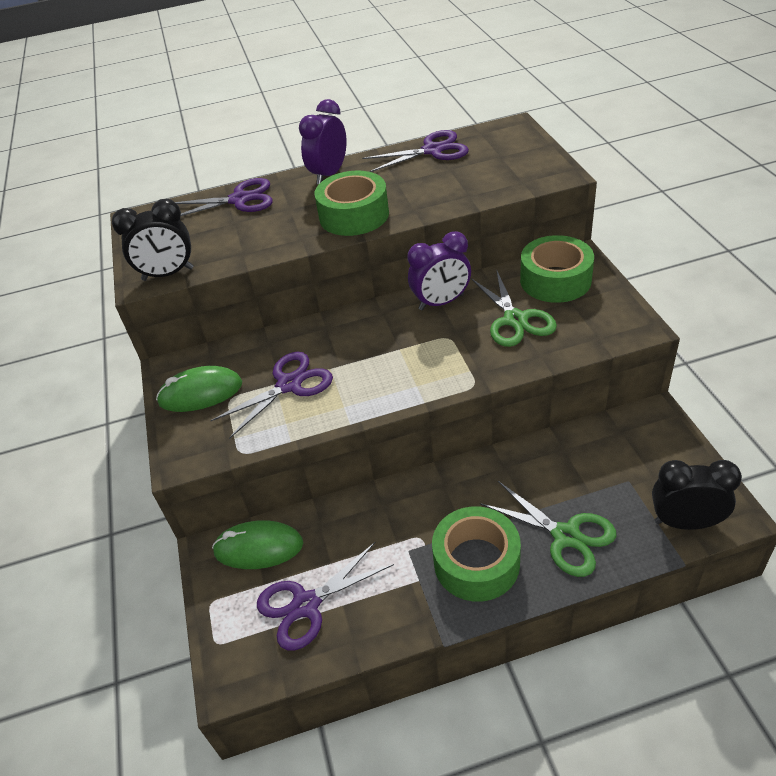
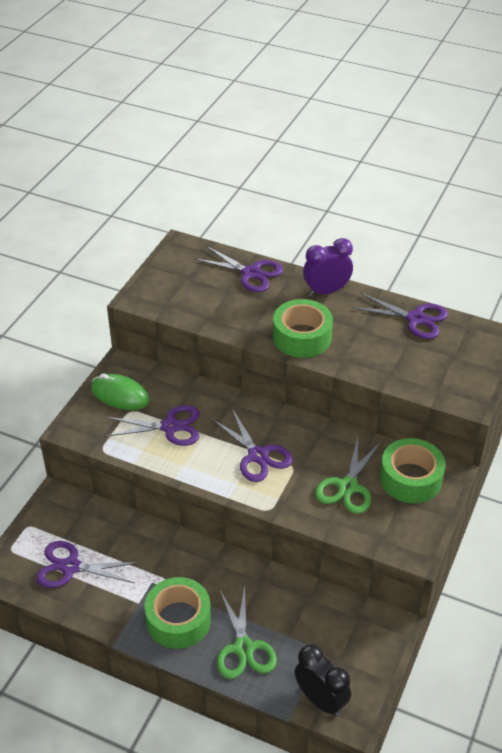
camera: 35 degrees right, 0 degrees up
(168, 274) = (153, 303): black clock -> none
(258, 548) = (80, 515): green mouse -> none
(405, 350) = (258, 456): none -> purple scissors
(441, 302) = (319, 439): purple clock -> none

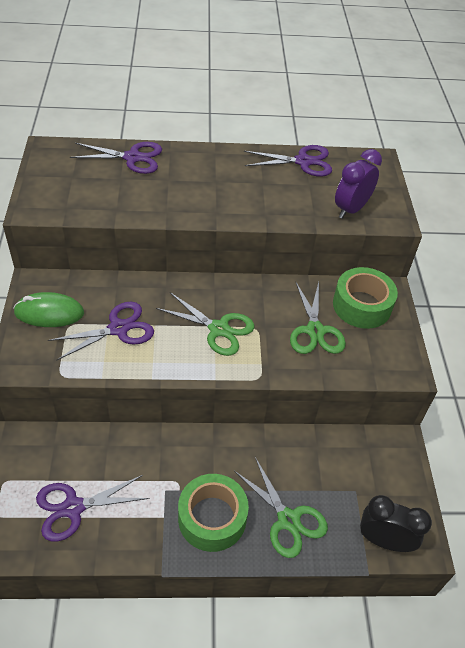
camera: 30 degrees left, 5 degrees up
(258, 456) = (219, 329): purple scissors -> green scissors
(302, 337) = (216, 203): green tape -> none
(326, 291) = (212, 157): purple clock -> purple clock (351, 209)

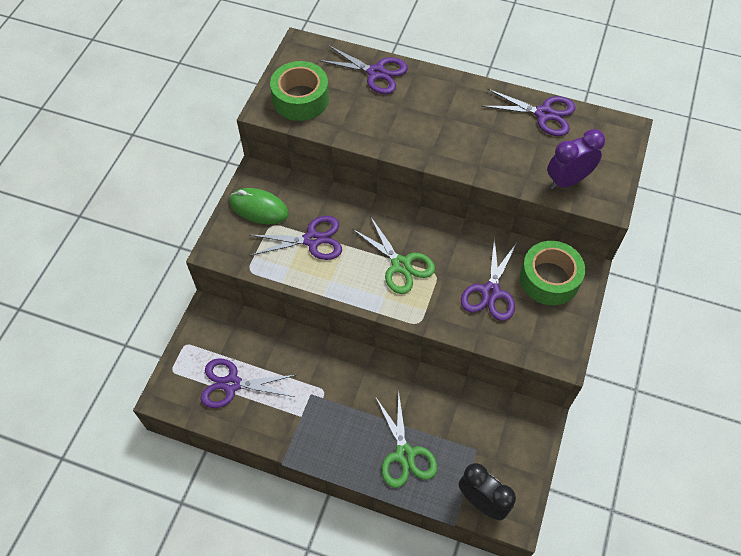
camera: 25 degrees right, 10 degrees up
(212, 518) = (340, 431): green tape -> green tape (300, 99)
(315, 331) = (490, 292): green scissors -> purple scissors

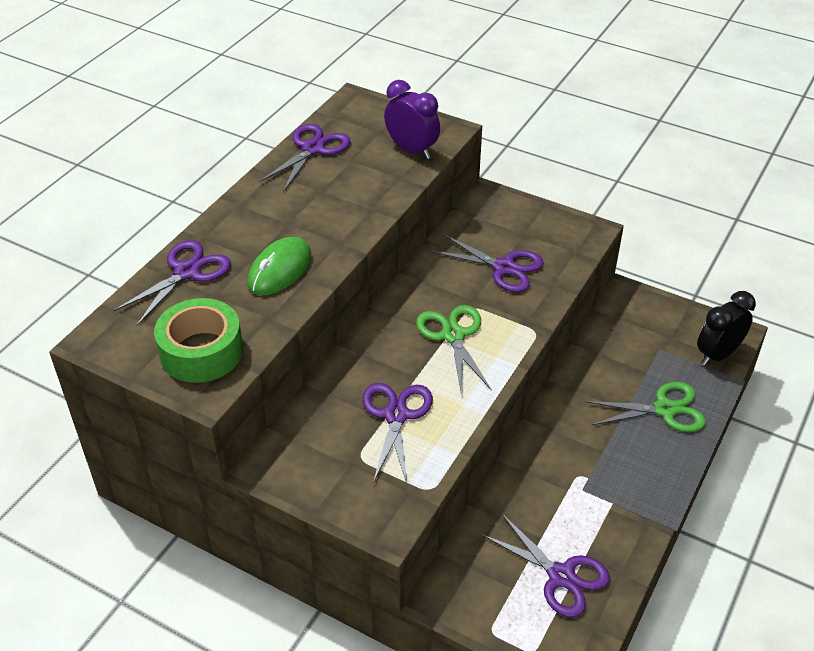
camera: 80 degrees left, 15 degrees down
(232, 384) = (561, 576): purple scissors -> purple scissors turned 60 degrees counterclockwise
(259, 208) = (327, 469): green mouse -> green mouse (280, 270)
(401, 265) = (453, 335): green scissors -> green scissors turned 75 degrees counterclockwise
(549, 279) = (494, 222): green tape -> none
(567, 180) = (412, 150): purple clock -> purple clock turned 150 degrees clockwise

